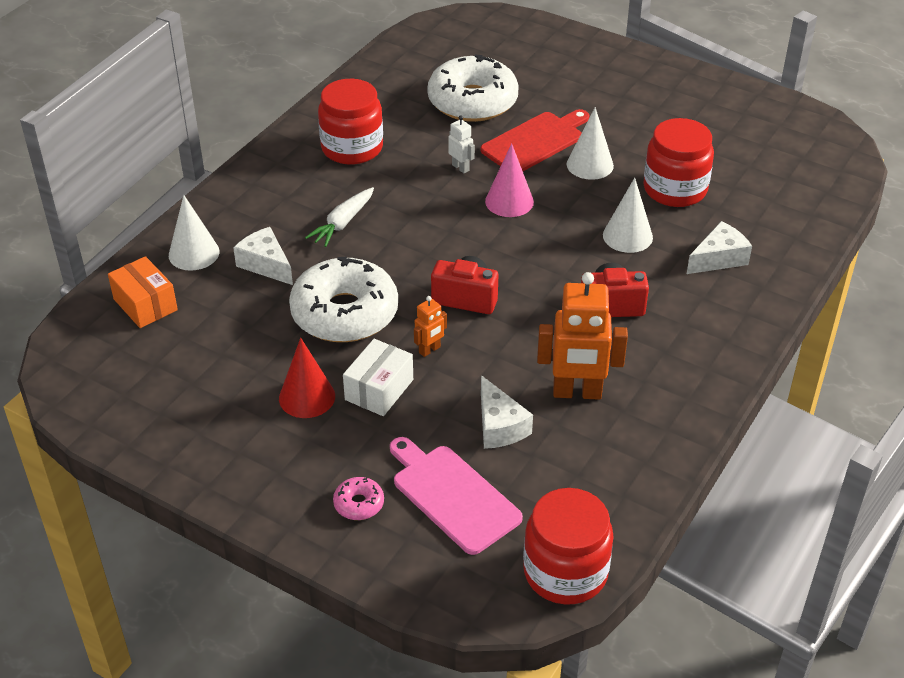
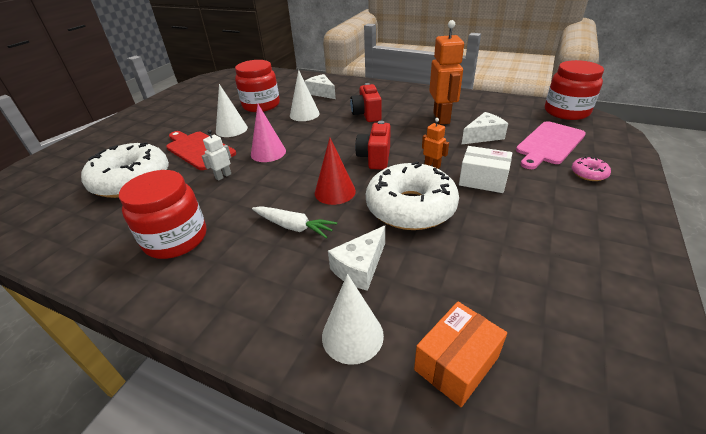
camera: 95 degrees left, 5 degrees down
(307, 397) = (513, 211): red cone -> red cone (335, 192)

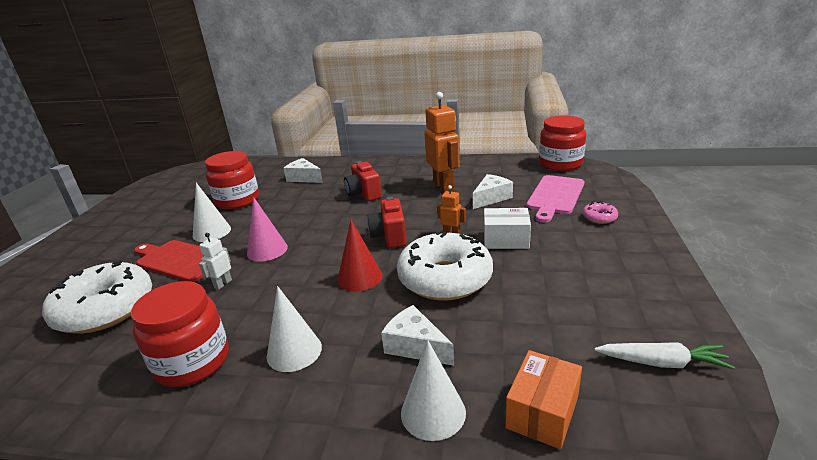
camera: 15 degrees left, 10 degrees down
(294, 227) = (328, 321): white carrot -> white carrot (662, 363)
(304, 114) = (293, 203): white cone -> white cone (294, 351)
(360, 267) = (415, 346): white cheese -> white cheese turned 105 degrees clockwise

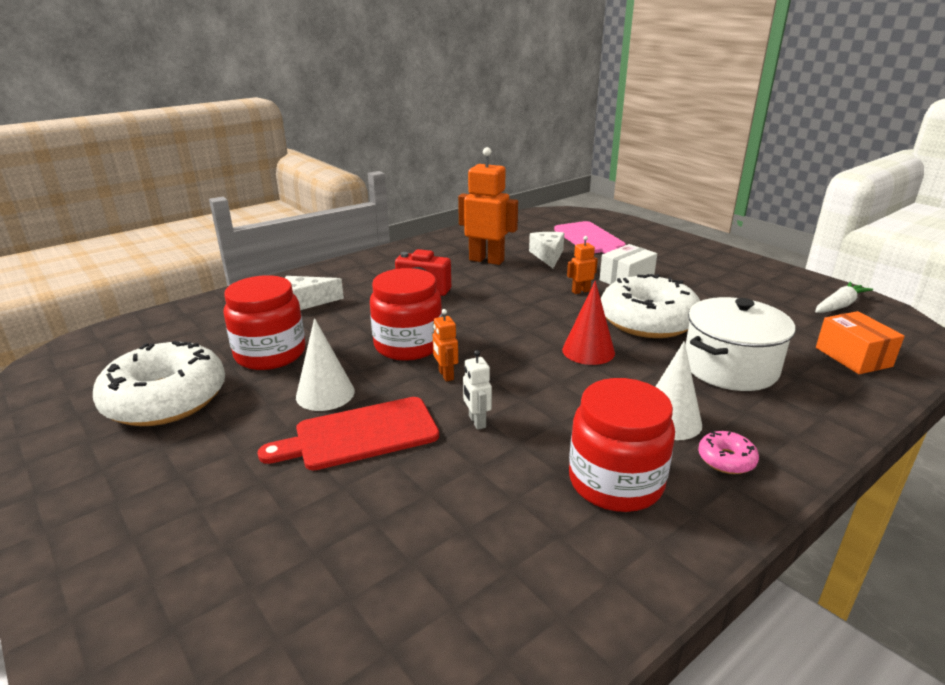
camera: 50 degrees left, 0 degrees up
(105, 309) = (395, 522): white donut -> white donut (166, 399)
(267, 250) = (445, 375): pink cone -> orange robot
(389, 236) = (536, 313): red camera -> none
(415, 346) = (730, 367): white cheese -> white pot
(433, 412) = (819, 391): white cone -> none
(560, 164) = (541, 215): red jar -> red jar (408, 345)
(599, 218) = (649, 244): pink donut -> pink donut (726, 459)

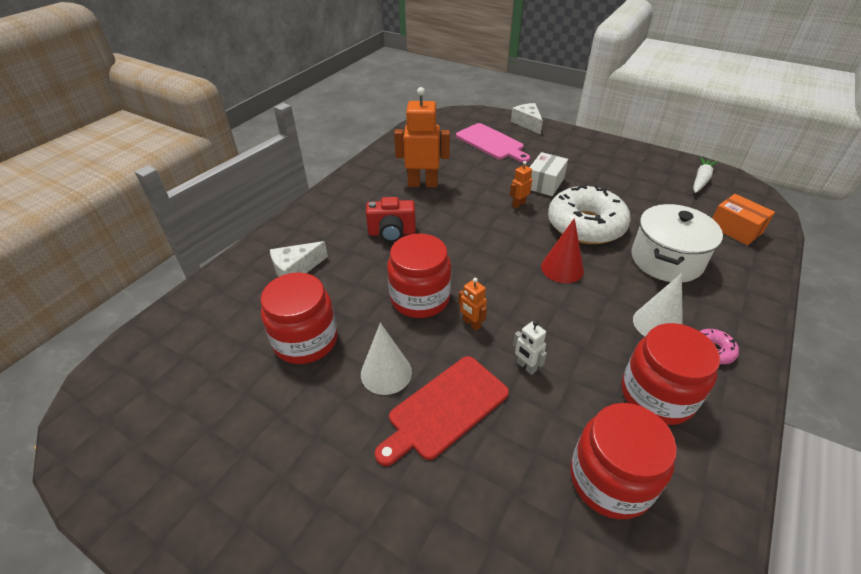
camera: 20 degrees left, 15 degrees up
(166, 399) = (244, 422): white donut -> none
(494, 539) = (610, 480): none -> red jar
(548, 256) = (469, 168): white cheese -> white cheese (527, 123)

